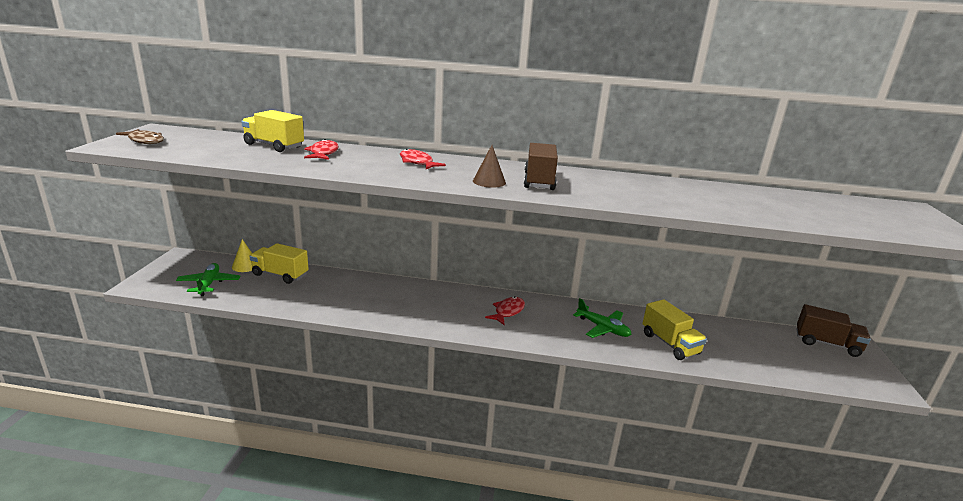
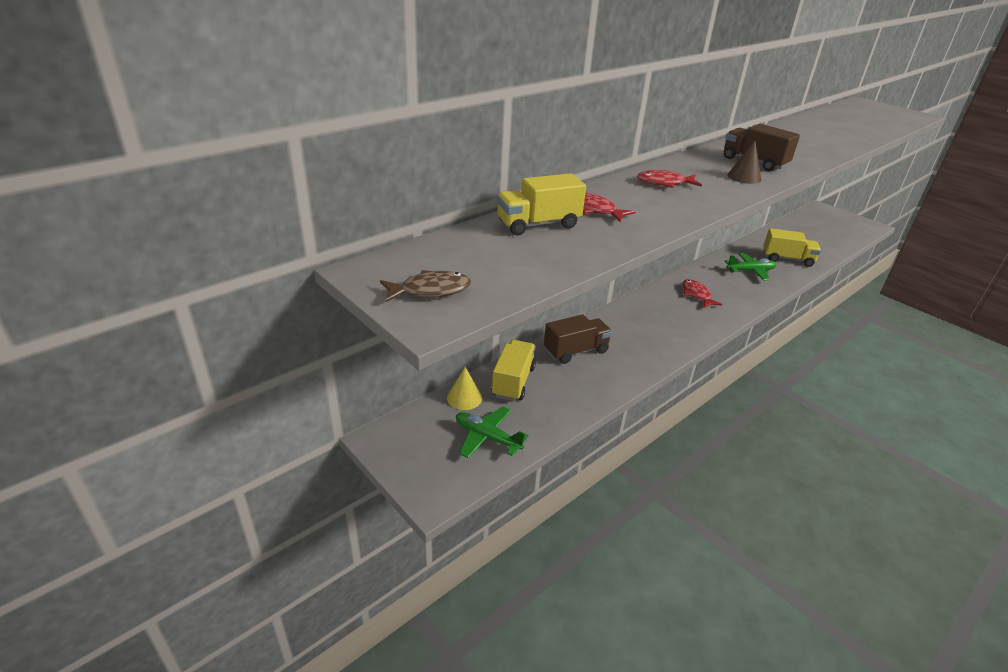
camera: 50 degrees left, 10 degrees up
(280, 275) = (513, 382): yellow truck -> yellow truck turned 135 degrees clockwise
(827, 344) = (818, 215): brown truck -> brown truck (576, 351)

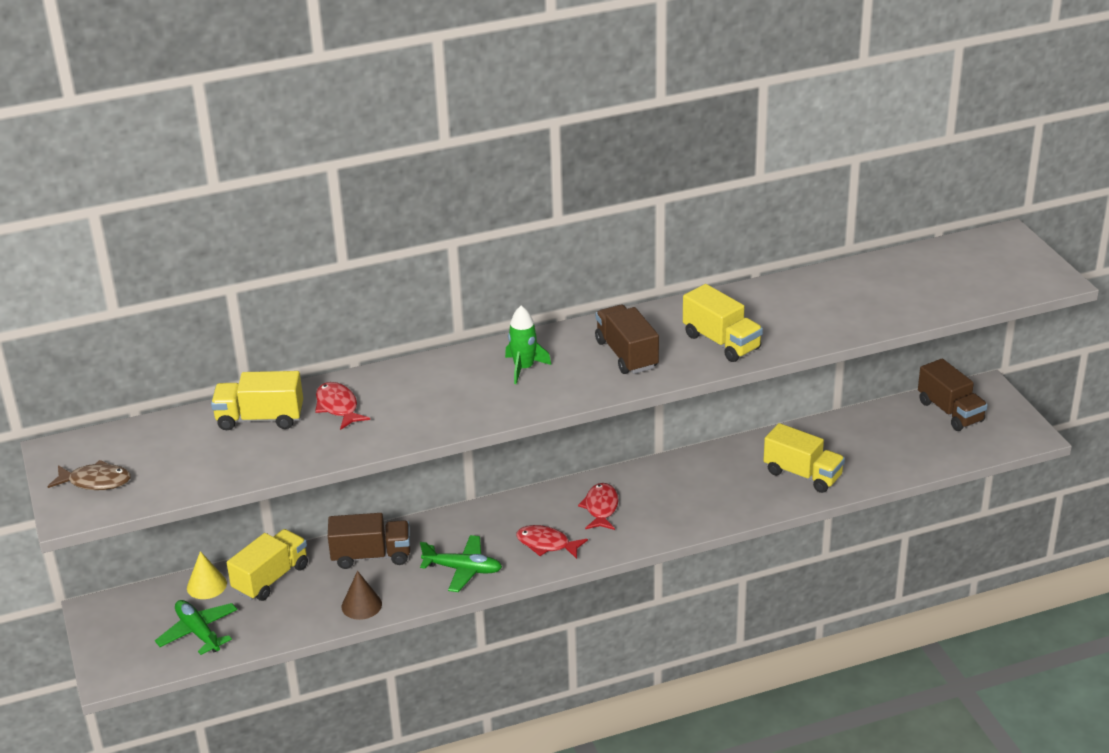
camera: 25 degrees right, 0 degrees up
(664, 183) = (464, 376): red fish -> red fish (546, 544)
(699, 175) = (524, 368): none -> green rocket
(744, 177) = (577, 379): brown cone -> brown cone (361, 605)
(750, 271) = (721, 484): green plane -> green plane (463, 569)
(800, 152) = (721, 342): none -> yellow truck
(820, 220) = (950, 411): none -> brown truck

